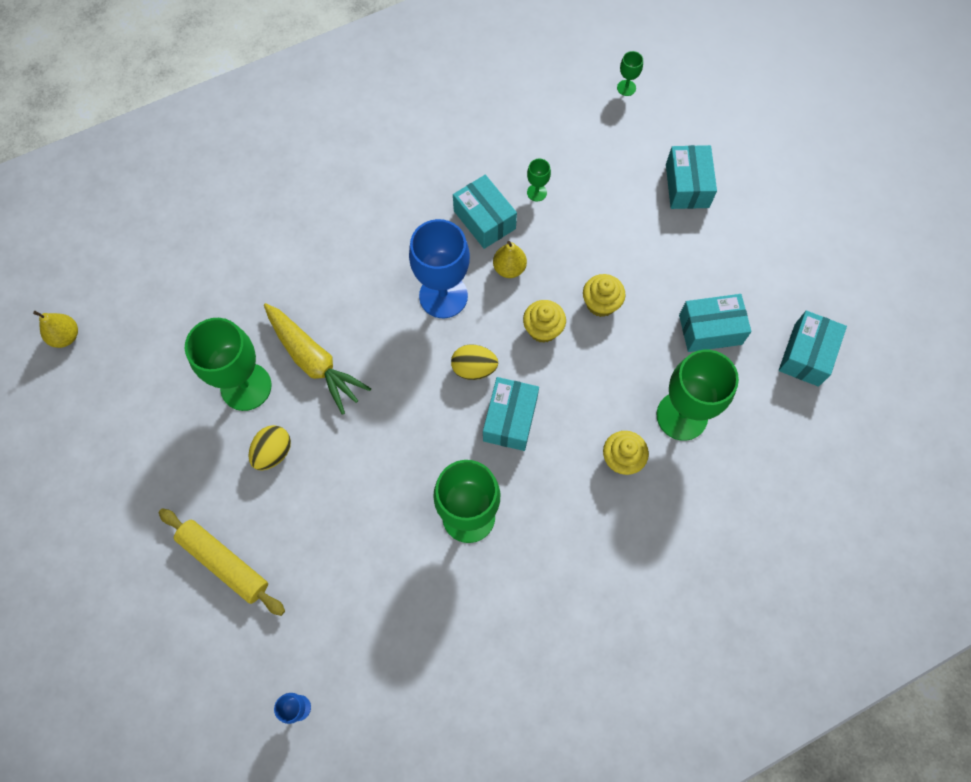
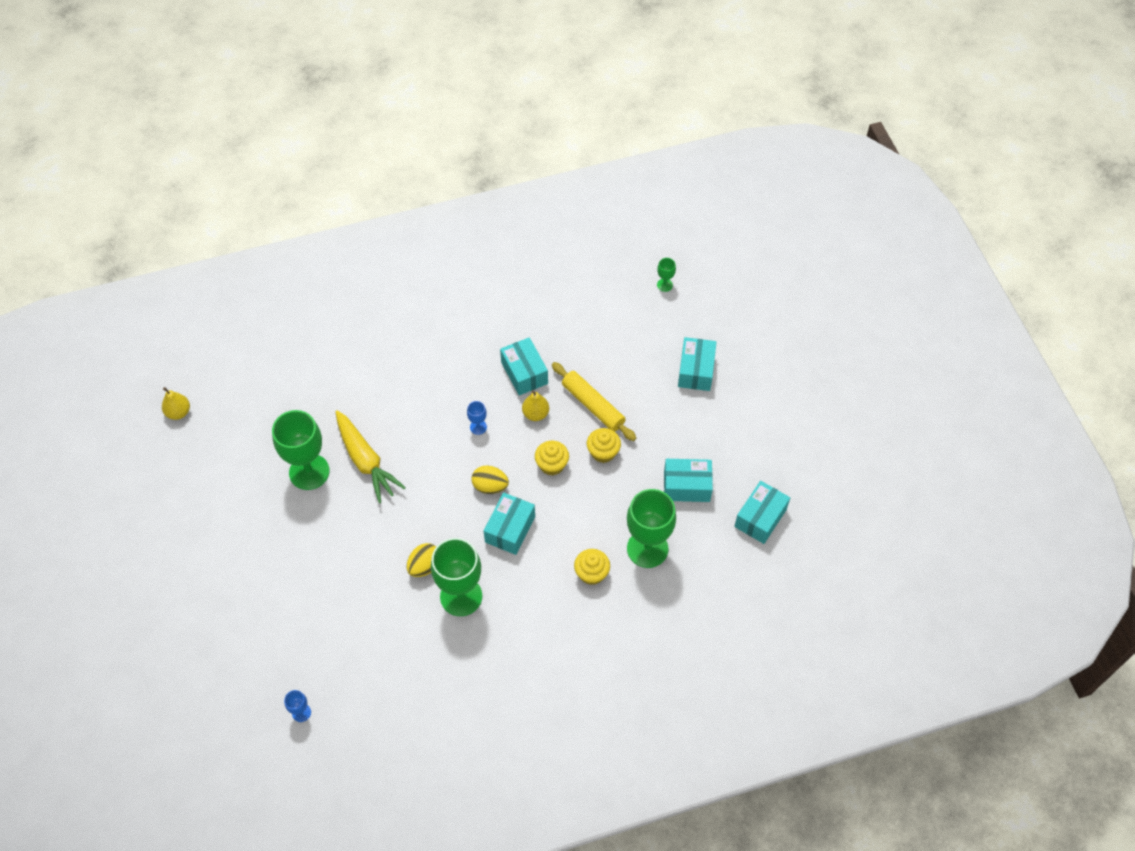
camera: 10 degrees right, 10 degrees down
(224, 563) = (266, 599): yellow rolling pin -> yellow rolling pin (593, 405)
(273, 452) = (320, 524): yellow egg -> yellow egg (424, 566)
(443, 296) = (478, 427): blue goblet -> blue goblet, size x0.43
(536, 192) = (571, 358): green goblet -> none

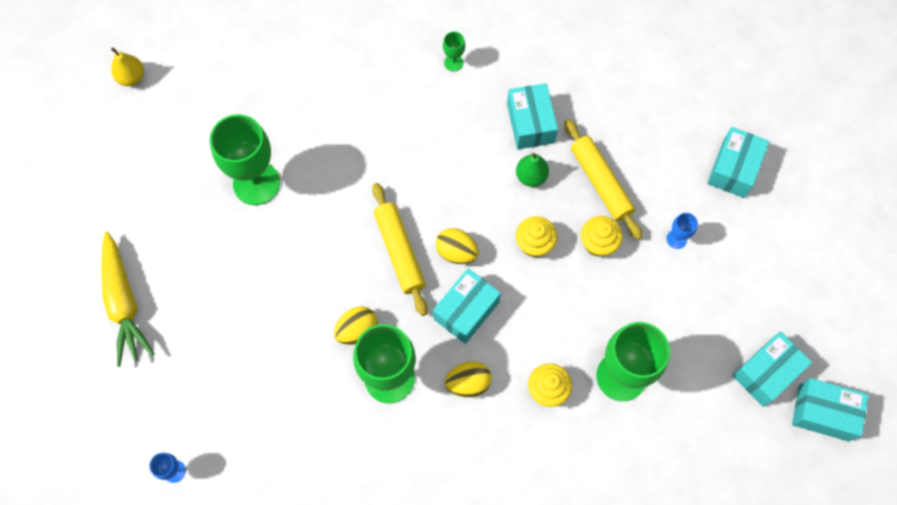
camera: 15 degrees right, 10 degrees up
(366, 461) = (323, 186): yellow carrot -> yellow carrot (124, 303)
(443, 497) = (400, 251): none -> yellow rolling pin
(478, 427) = (461, 176): blue goblet -> blue goblet (676, 239)
(526, 584) = (468, 383): none -> yellow egg
(535, 414) = (531, 176): yellow pear -> green pear
(664, 285) = (722, 54): green goblet -> green goblet (453, 63)
(686, 486) = (687, 310): turquoise box -> turquoise box (823, 413)

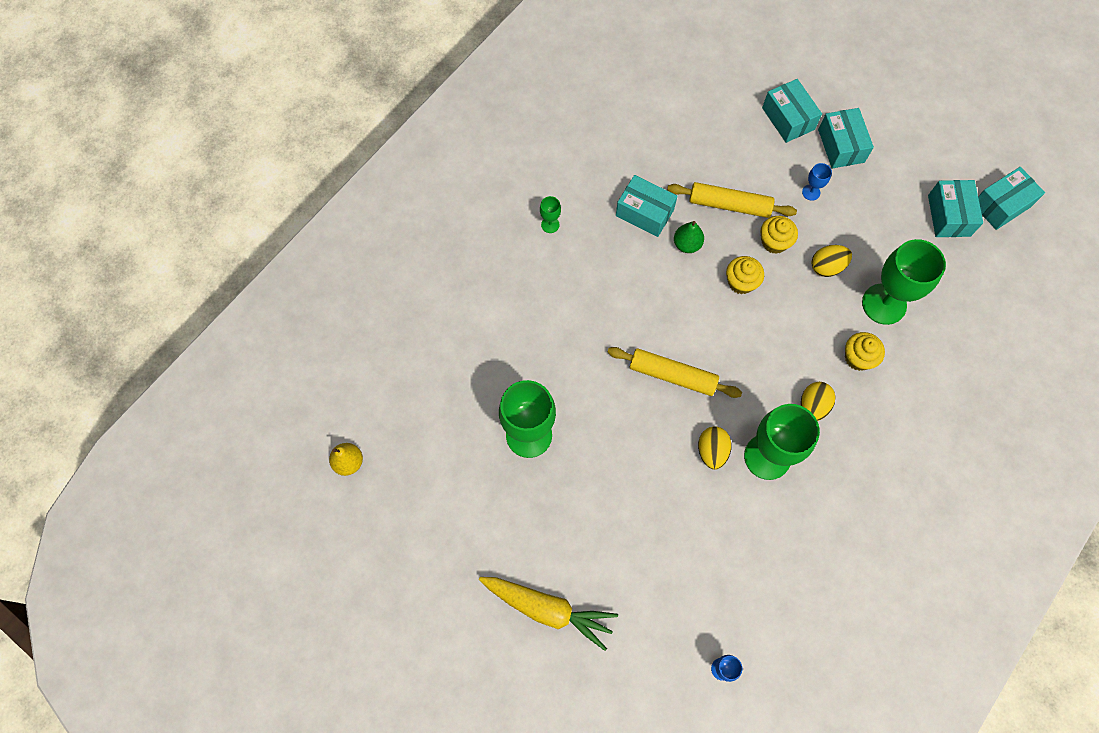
camera: 50 degrees left, 0 degrees up
(456, 252) = (705, 337): yellow egg -> yellow egg (827, 267)
(466, 310) = (756, 365): turquoise box -> turquoise box (841, 146)

